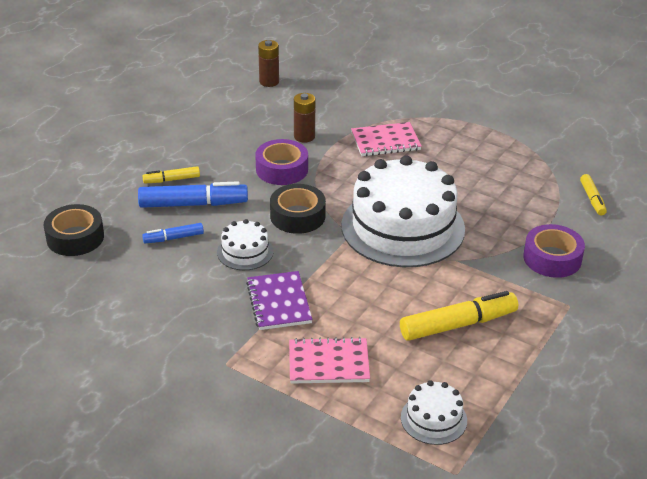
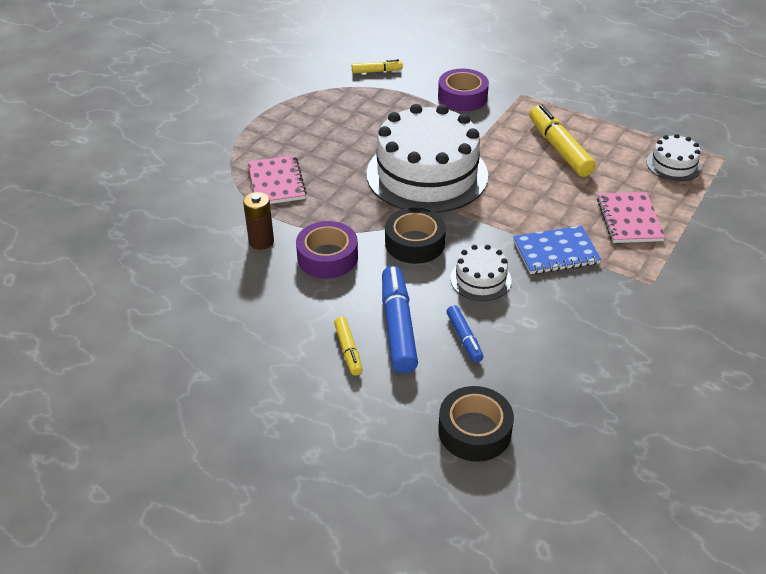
camera: 90 degrees left, 5 degrees up
(269, 82) = (128, 275): brown battery -> none
(279, 302) = (556, 252): purple notebook -> blue notebook

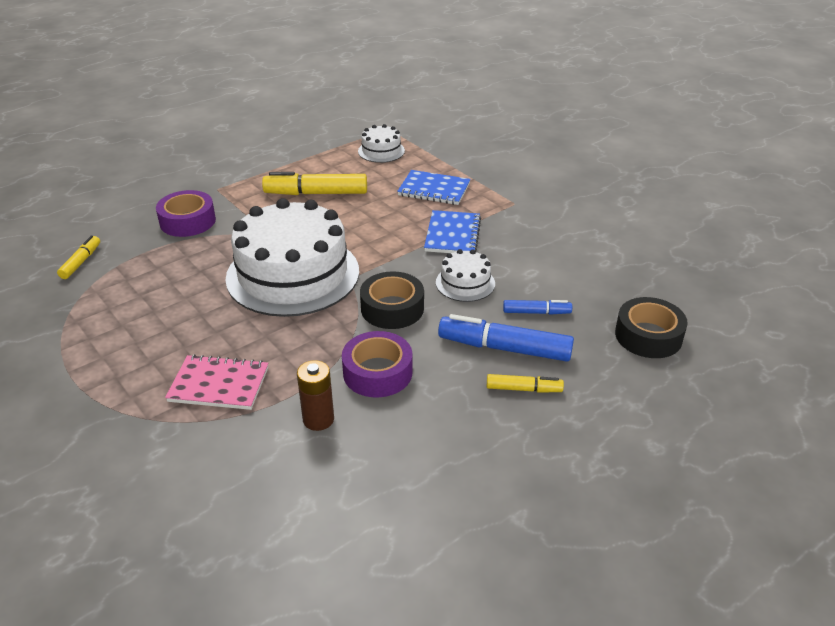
camera: 70 degrees left, 5 degrees down
(629, 219) = (434, 189): pink notebook -> blue notebook

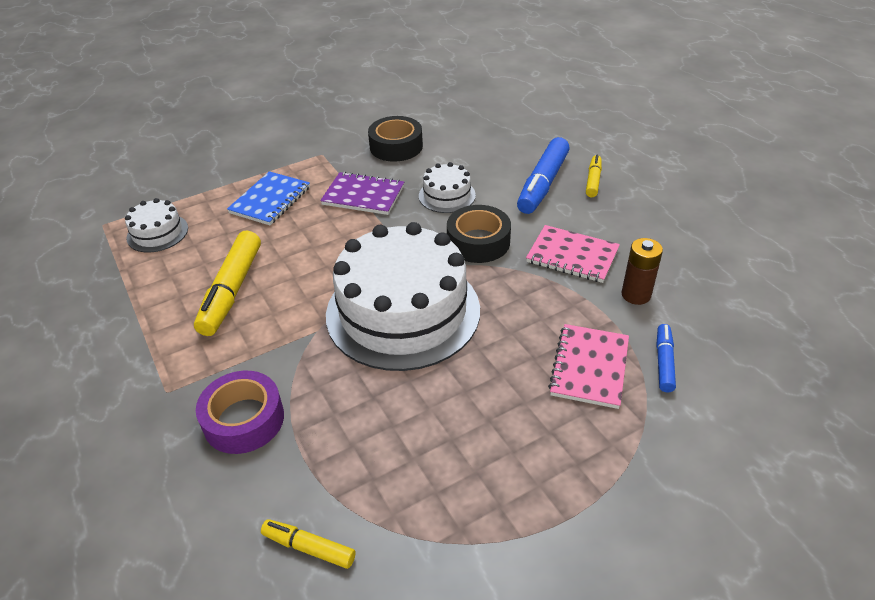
camera: 80 degrees left, 5 degrees up
(377, 372) = (572, 256): purple tape -> pink notebook
(452, 235) = (363, 195): blue notebook -> purple notebook
(536, 312) = (497, 163): blue marker -> blue marker (664, 362)
(648, 336) = (533, 118): black tape -> black tape (396, 146)

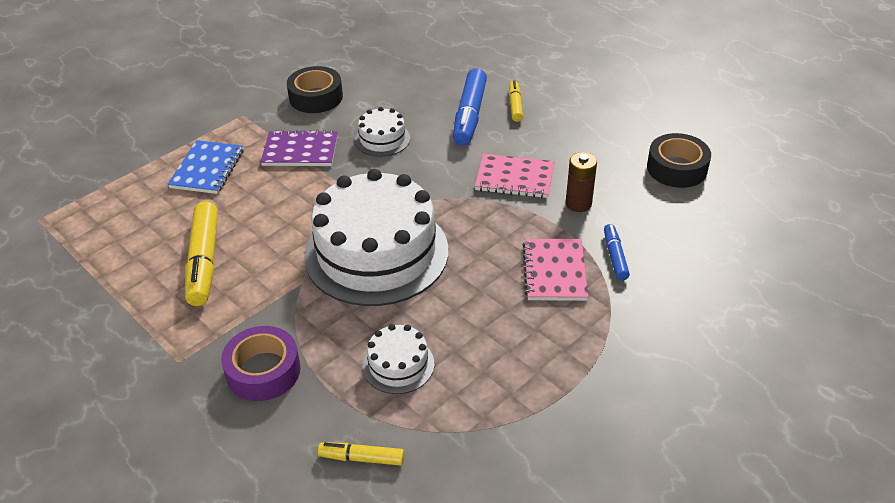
camera: 15 degrees left, 0 degrees up
(157, 233) = (102, 219): white cake -> white cake (398, 365)
(478, 242) = (426, 179): black tape -> black tape (676, 168)

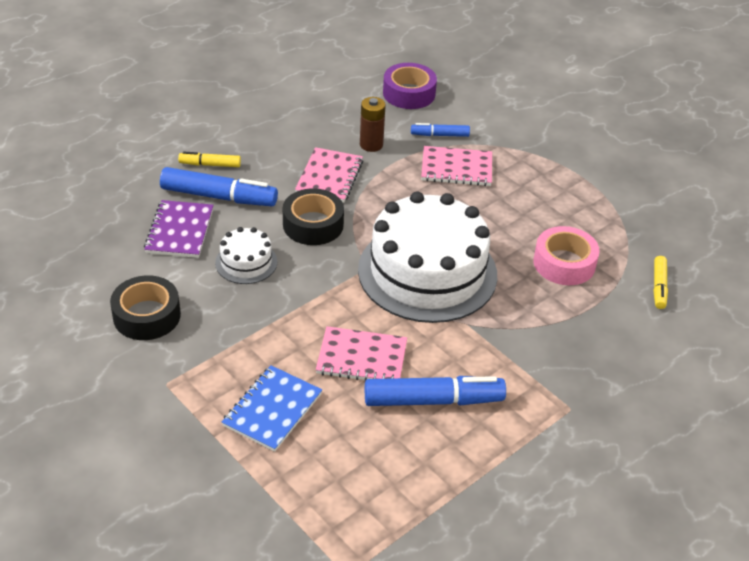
camera: 90 degrees left, 0 degrees up
(204, 261) = (433, 400): yellow marker -> blue marker
(207, 169) = (272, 410): blue notebook -> blue notebook turned 75 degrees counterclockwise
(260, 214) = (361, 358): none -> pink notebook
(263, 371) = (577, 347): purple tape -> purple tape (409, 93)
(300, 151) = (253, 328): purple notebook -> purple notebook (179, 231)
(398, 365) = (564, 263): white cake -> pink tape
(676, 168) = (331, 86): black tape -> black tape (313, 224)

